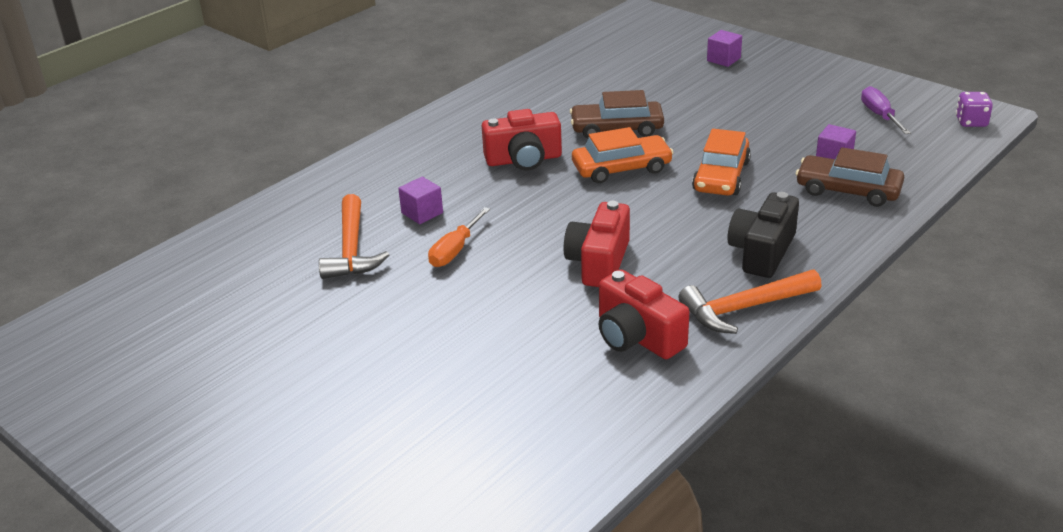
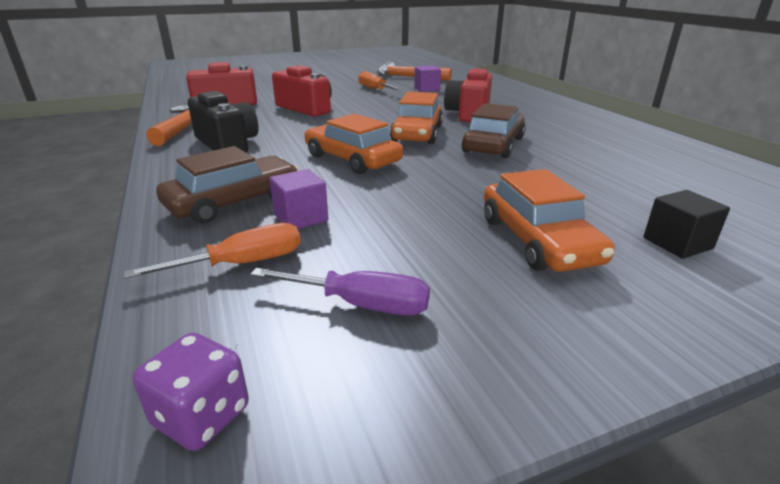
camera: 115 degrees right, 5 degrees down
(723, 59) = (677, 243): purple cube -> black cube
(766, 90) = (537, 240): none -> orange car
(897, 154) = (242, 264): none -> orange screwdriver

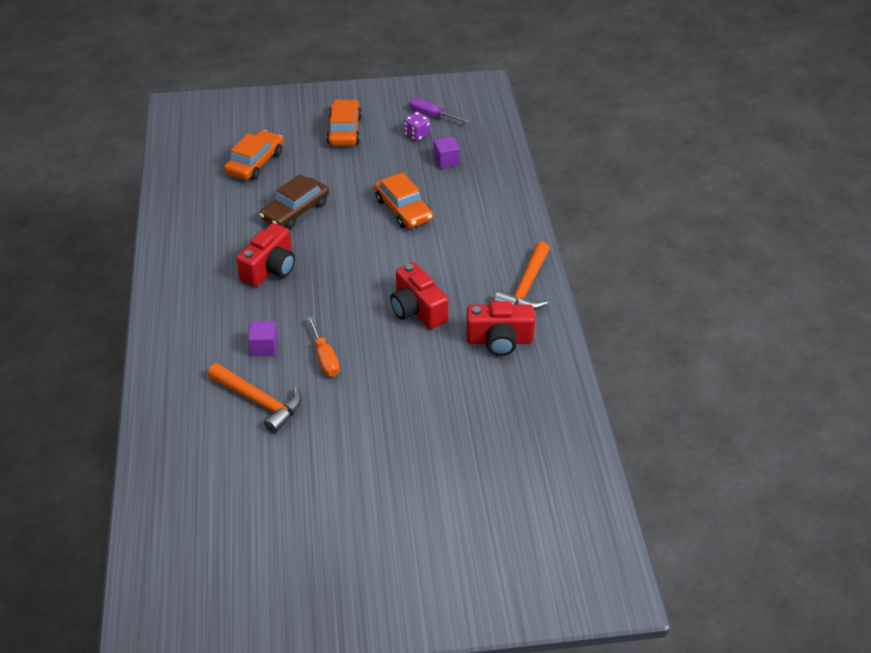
camera: 165 degrees left, 15 degrees up
(201, 416) = (482, 94): purple dice -> purple dice (417, 135)
(227, 144) = (489, 246): black camera -> none
(234, 202) = (480, 179): brown car -> none
(242, 264) = (474, 139): orange screwdriver -> none
(417, 133) = (339, 238): orange car -> orange car (255, 163)
(677, 243) = (287, 119): black cube -> none

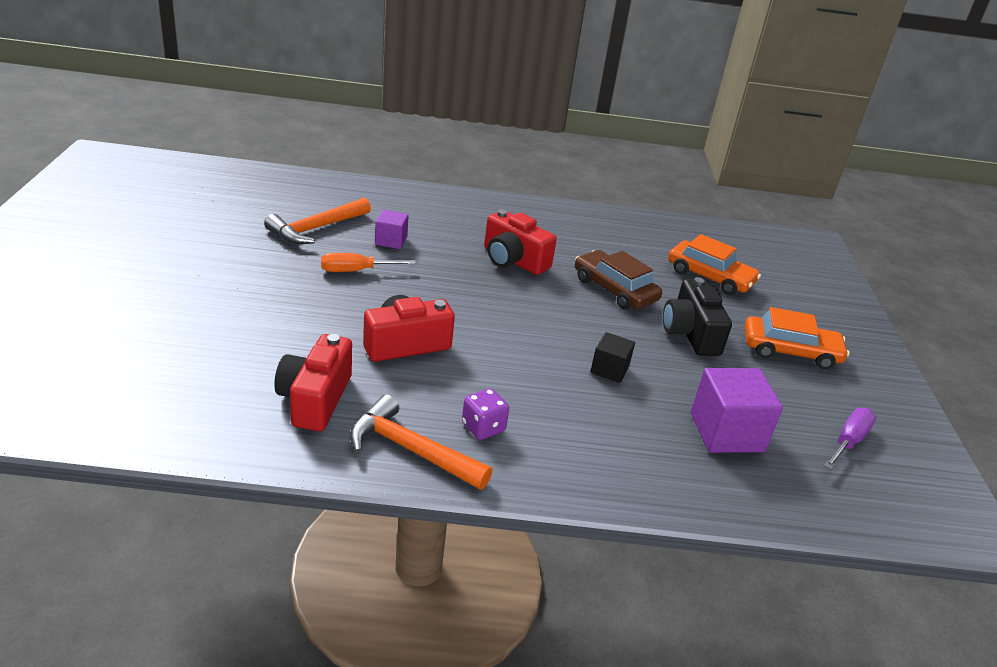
camera: 95 degrees right, 10 degrees down
(342, 173) = (690, 333): none -> black camera
(403, 209) = (609, 369): orange car -> black cube
(417, 135) = (791, 415): purple dice -> purple dice (483, 427)
(446, 161) = (726, 432): purple cube -> purple cube, size x1.75

